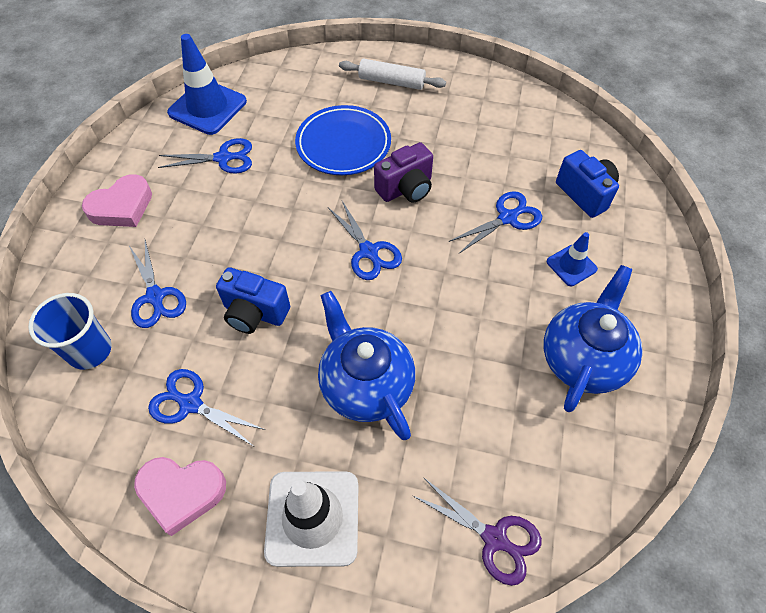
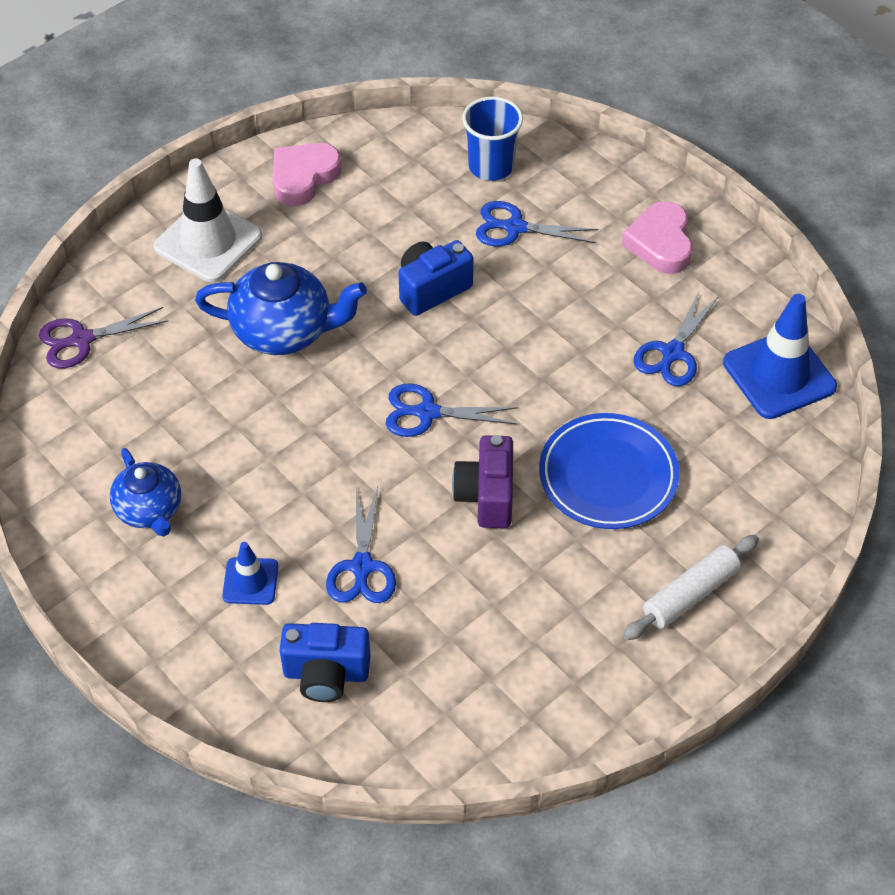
camera: 125 degrees right, 5 degrees down
(190, 403) = (376, 210): blue scissors -> none
(583, 358) = (150, 510): blue teapot -> blue teapot, size x0.65

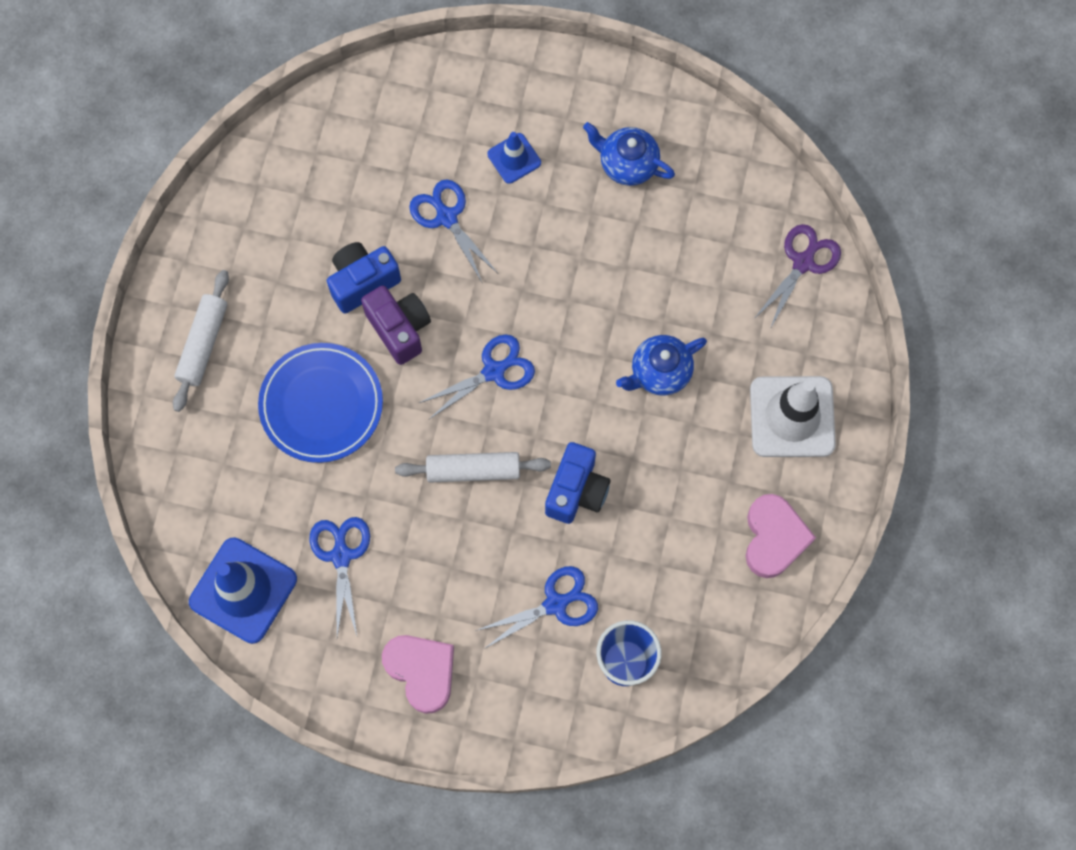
camera: 145 degrees right, 20 degrees up
(284, 331) = (659, 372): blue teapot -> blue teapot, size x0.65
(326, 674) = (412, 129): blue camera -> blue camera (363, 282)
(508, 350) = (473, 470): none -> white rolling pin

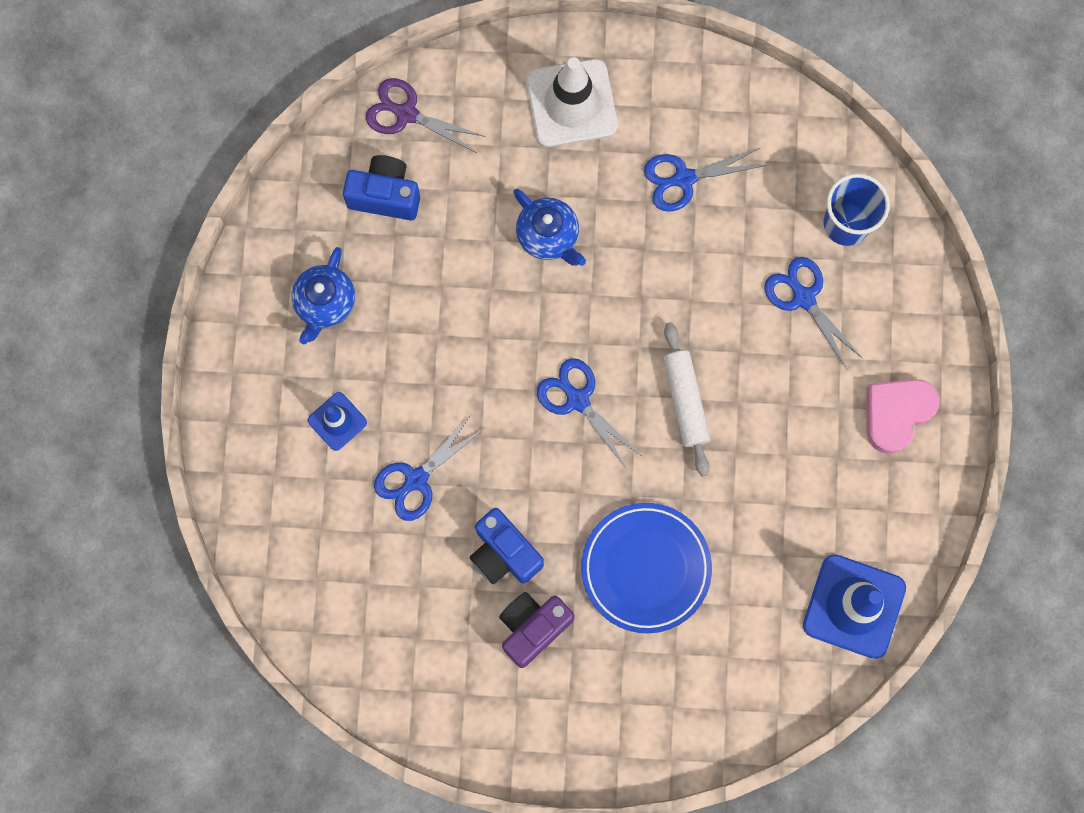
camera: 100 degrees left, 5 degrees up
(203, 344) = (602, 708): white rolling pin -> none
(341, 555) = (798, 515): blue scissors -> blue scissors (683, 179)
(399, 329) = (549, 504): purple camera -> purple camera (533, 628)
(576, 491) = (687, 297): blue camera -> blue camera (385, 195)
(774, 538) = (697, 104): pink heart -> none

